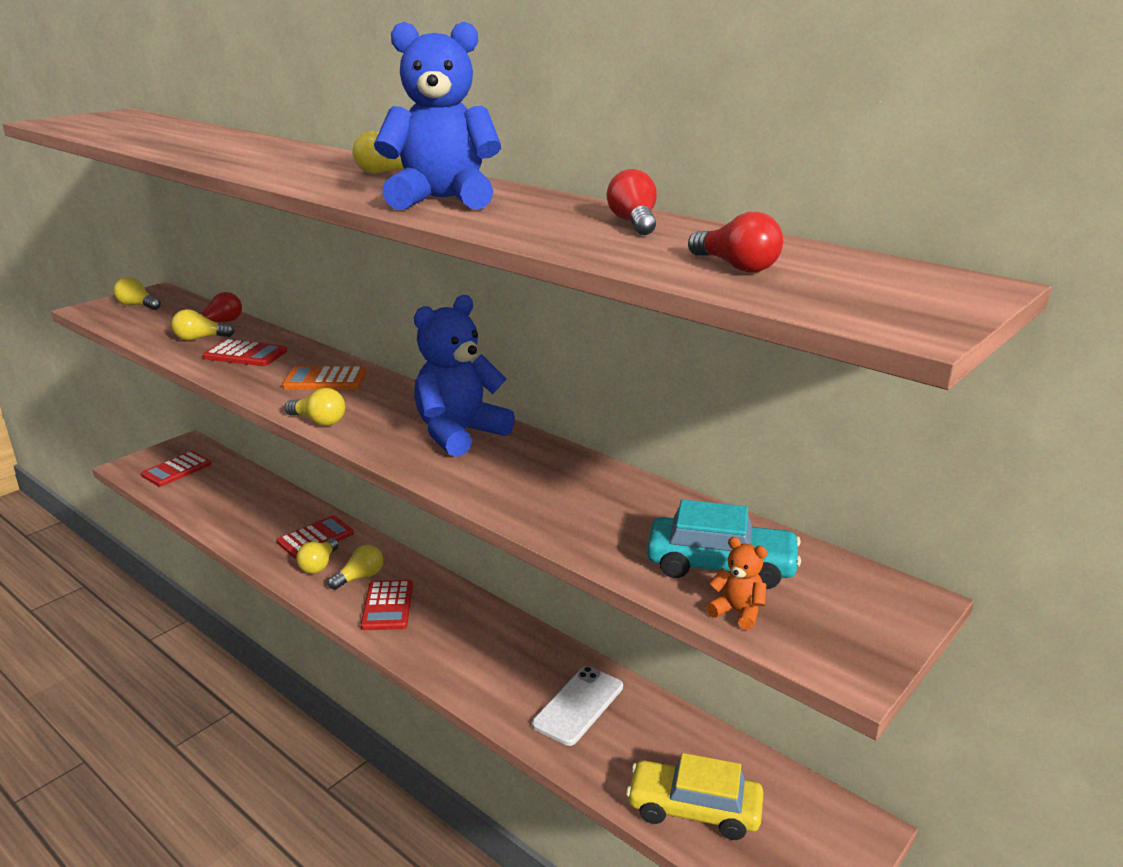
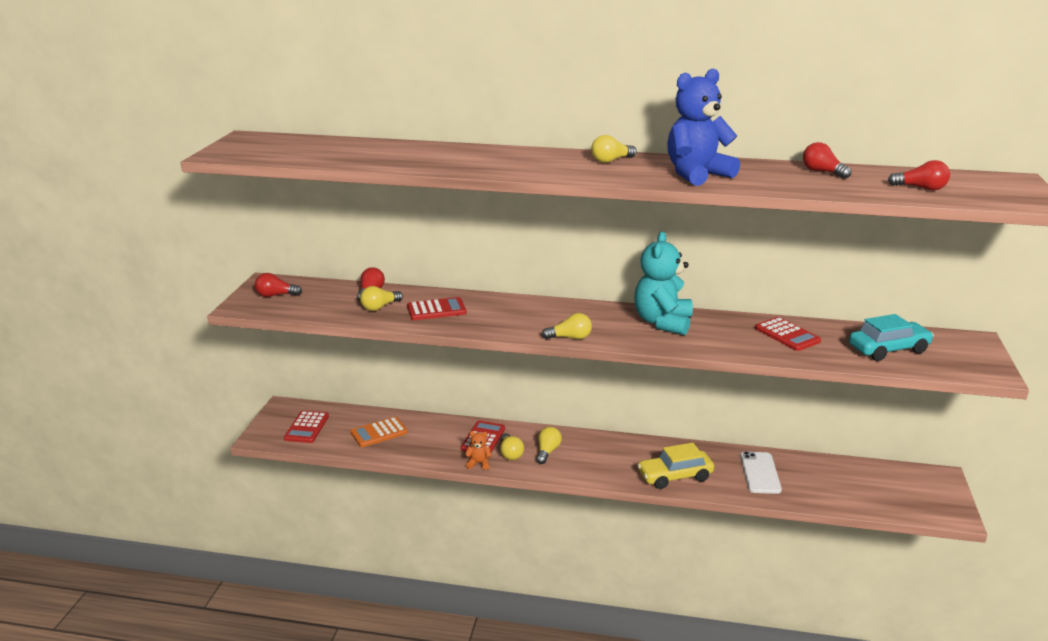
camera: 30 degrees left, 0 degrees up
(137, 306) = (276, 295): yellow light bulb -> red light bulb
(325, 380) = (524, 312): orange calculator -> orange calculator (379, 433)
(387, 606) = (588, 461): red calculator -> red calculator (787, 335)
(459, 434) = (662, 322): blue teddy bear -> turquoise teddy bear
(694, 809) = (868, 497): yellow car -> yellow car (675, 476)
(737, 612) = (924, 366): orange teddy bear -> orange teddy bear (478, 463)

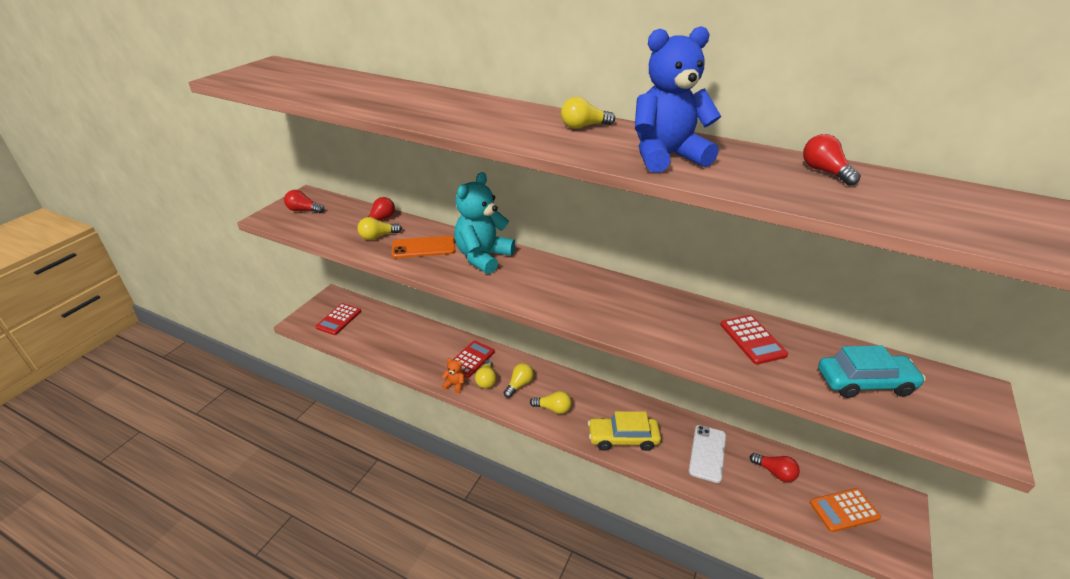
camera: 15 degrees right, 10 degrees up
(379, 433) = (391, 336): orange calculator -> orange calculator (844, 510)
(436, 310) = (423, 247): red calculator -> orange phone
(570, 338) = (525, 302): yellow light bulb -> yellow light bulb (553, 408)
(662, 322) = (626, 299): turquoise teddy bear -> turquoise teddy bear (483, 257)
(921, 188) = (951, 215): red light bulb -> red light bulb (774, 472)

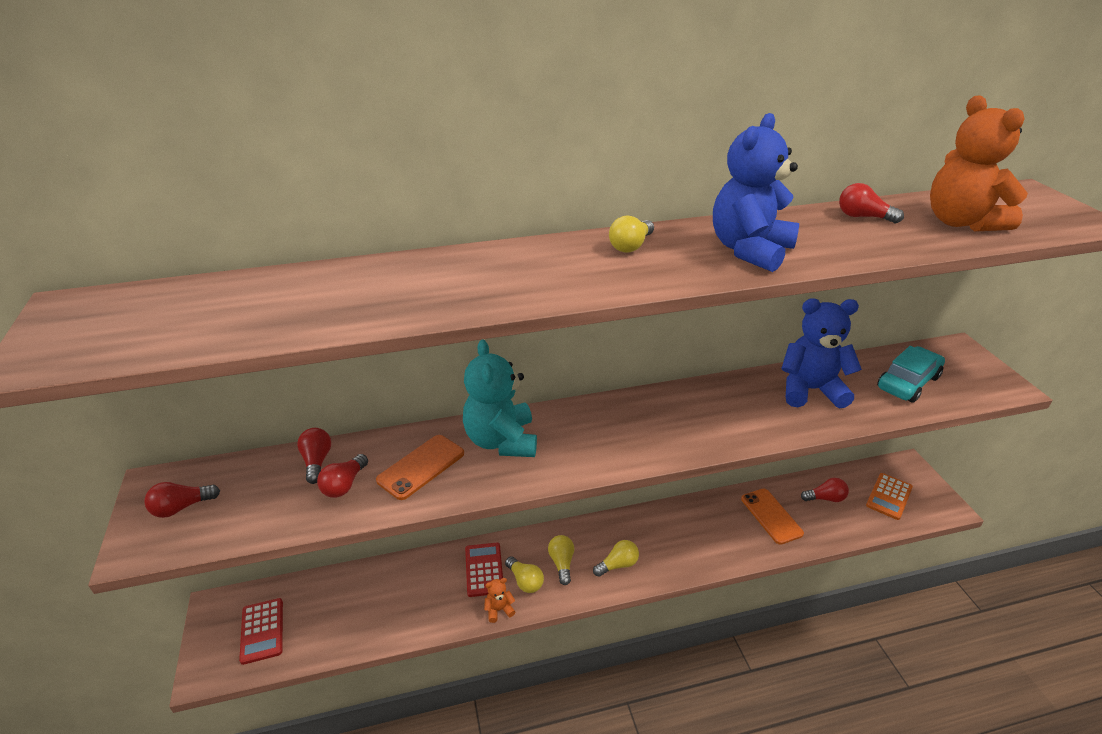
camera: 40 degrees left, 0 degrees up
(378, 236) = (344, 485): yellow light bulb -> red light bulb
(623, 438) = (702, 550): yellow car -> none
(707, 453) = (771, 516): white phone -> orange phone
(752, 340) = (810, 390): red calculator -> blue teddy bear
(929, 208) = (961, 222): none -> orange teddy bear

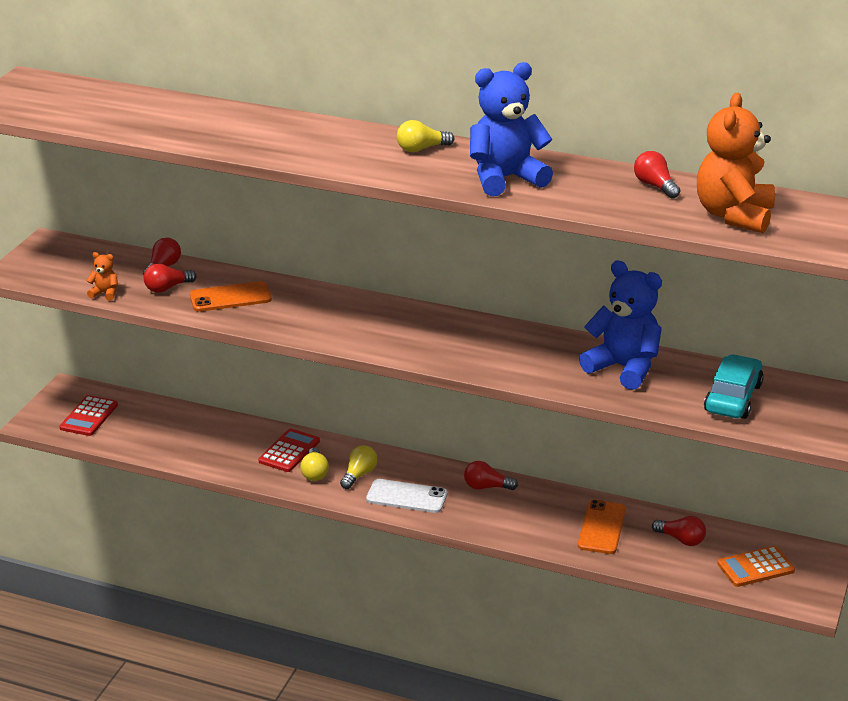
camera: 35 degrees right, 5 degrees down
(182, 507) = (55, 262): red light bulb -> red light bulb (486, 487)
(499, 610) = (273, 481): orange teddy bear -> orange teddy bear (105, 293)
(501, 441) = (307, 304): turquoise teddy bear -> none
(618, 565) = (406, 497): yellow light bulb -> white phone
(907, 382) = (733, 398): turquoise car -> turquoise car turned 60 degrees counterclockwise

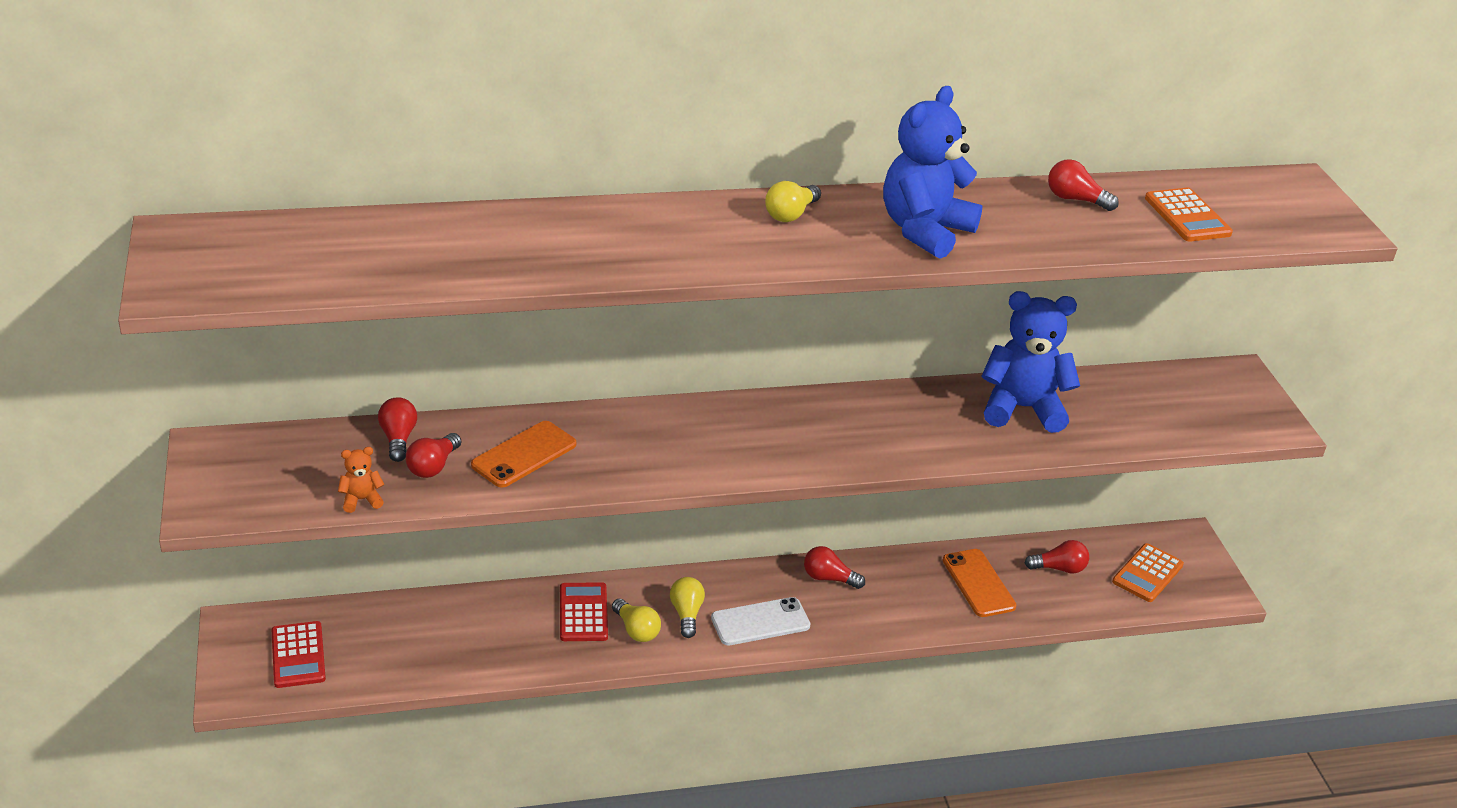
camera: 35 degrees left, 5 degrees up
(486, 487) = (829, 578): red light bulb -> red light bulb turned 45 degrees clockwise
(733, 398) = (1151, 410): turquoise car -> none
(734, 216) = (1187, 216): orange teddy bear -> orange calculator

